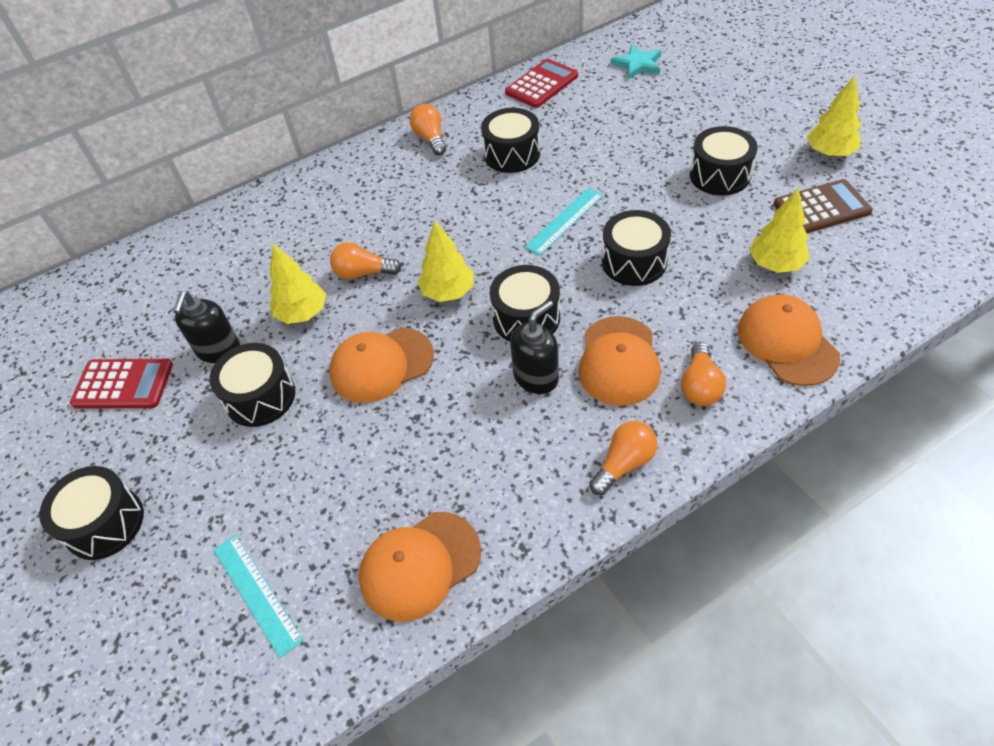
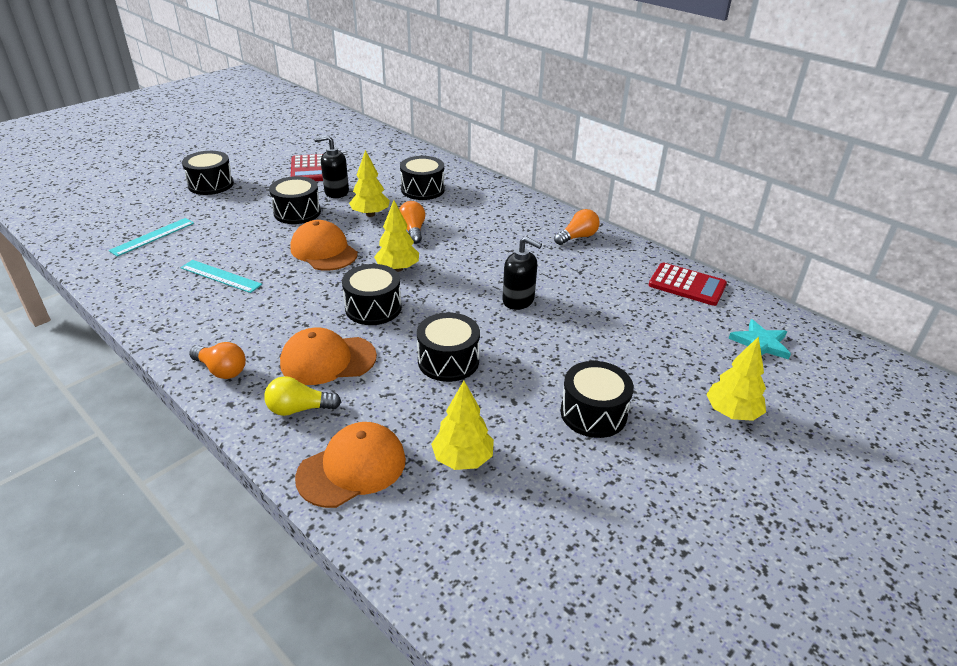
camera: 70 degrees right, 15 degrees down
(420, 565) = (155, 289): orange cap -> none
(512, 154) = (574, 279): black drum -> black drum (422, 189)
(536, 377) = (311, 319): black soap dispenser -> black soap dispenser (518, 300)
(564, 221) = (493, 316): turquoise ruler -> turquoise ruler (220, 276)
(700, 385) = (299, 409): orange light bulb -> yellow light bulb
(821, 208) = (564, 499): brown calculator -> none
(829, 153) = (673, 510): yellow tree -> yellow tree (732, 413)

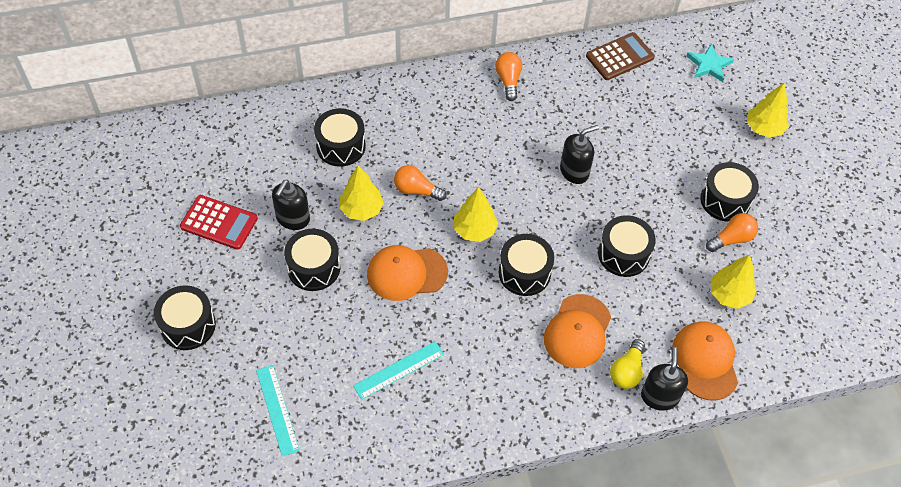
camera: 60 degrees left, 20 degrees up
(221, 370) = (549, 409): orange light bulb -> orange light bulb (731, 239)
(279, 445) = (659, 396): none -> black soap dispenser
(687, 285) = (620, 57): red calculator -> brown calculator

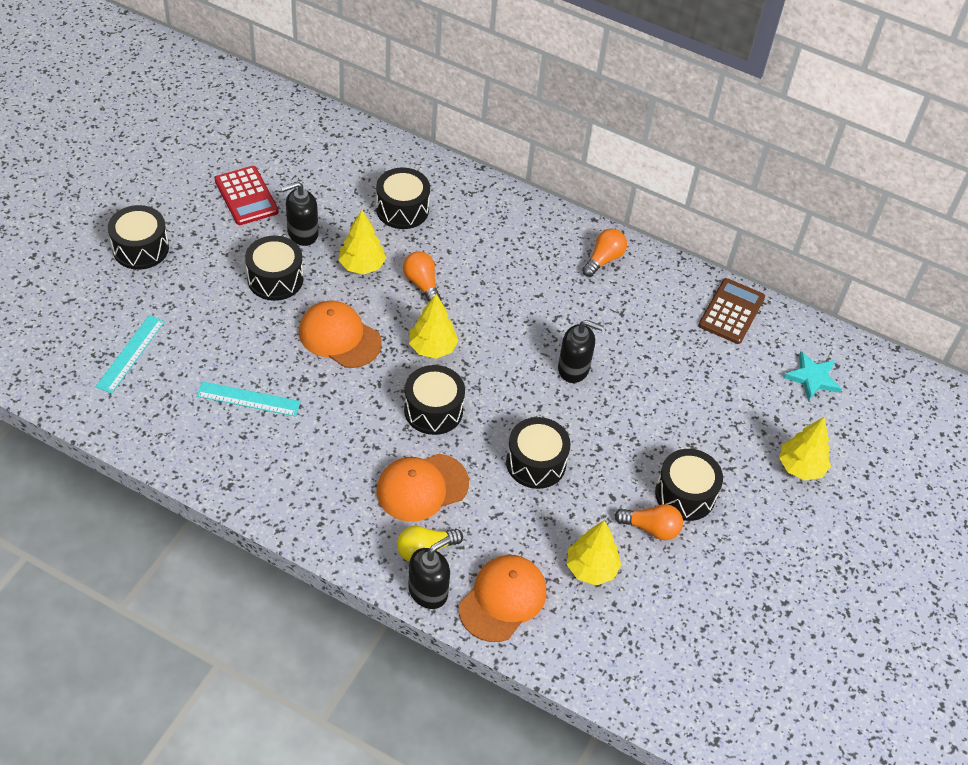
camera: 40 degrees right, 5 degrees down
(620, 57) = (731, 311): brown calculator -> brown calculator turned 75 degrees counterclockwise

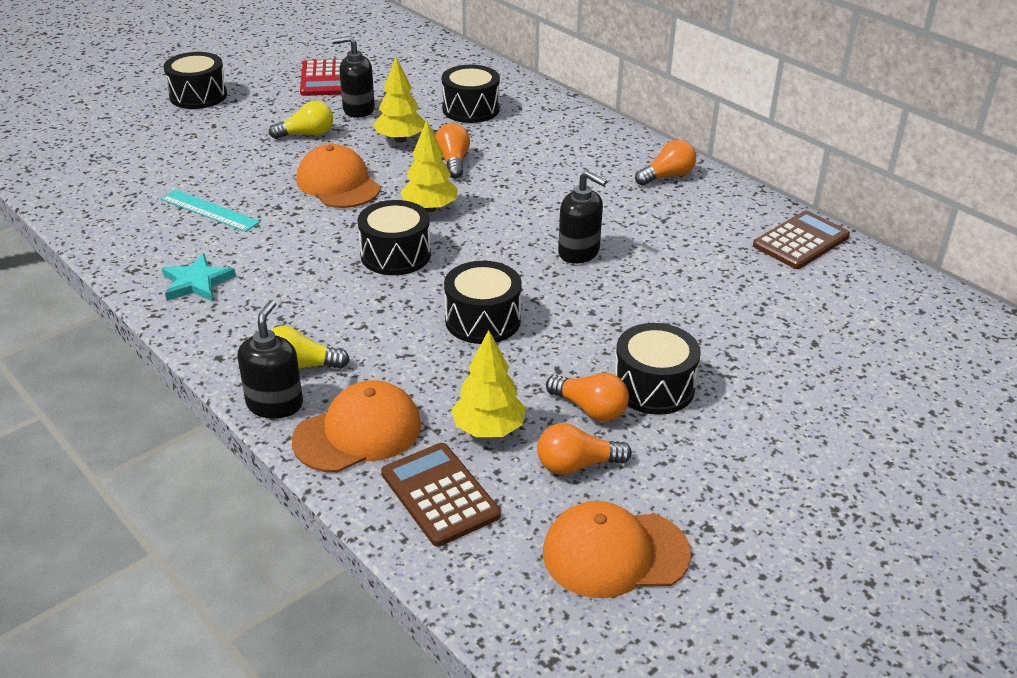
camera: 25 degrees right, 15 degrees down
(131, 354) = (126, 160): turquoise ruler -> none
(275, 279) = (307, 134): black drum -> yellow light bulb
(422, 487) = (336, 313): orange cap -> orange cap (615, 553)
(428, 591) = (275, 404): black soap dispenser -> black soap dispenser turned 60 degrees counterclockwise
(586, 636) = (440, 494): none -> brown calculator
(664, 582) = (577, 465): none -> orange light bulb
(800, 467) = (827, 394): yellow tree -> none
(812, 378) = (882, 315): turquoise star -> turquoise star (197, 282)

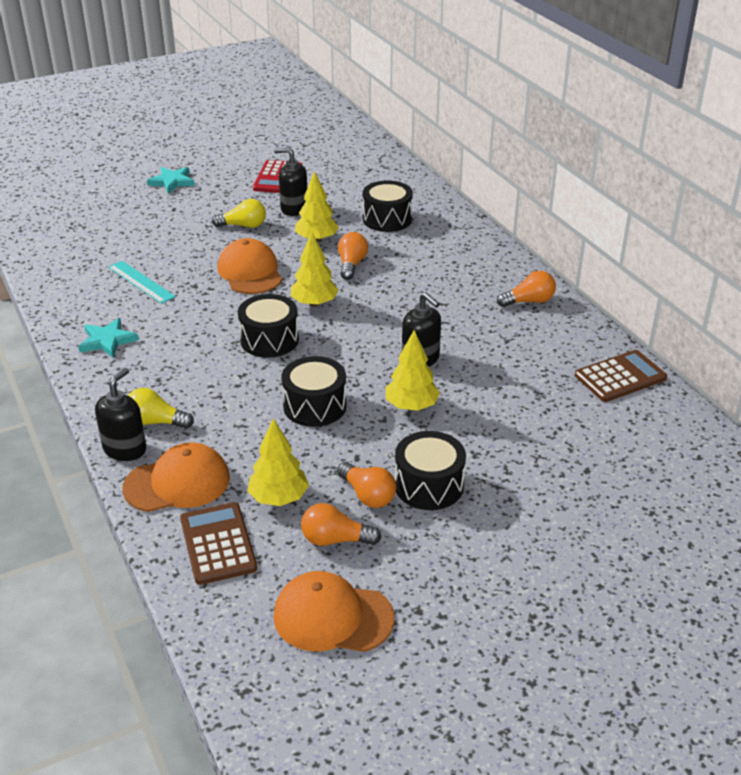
camera: 15 degrees right, 0 degrees up
(198, 96) = (172, 182): black drum -> turquoise star
(593, 304) = (411, 406): none -> yellow tree

